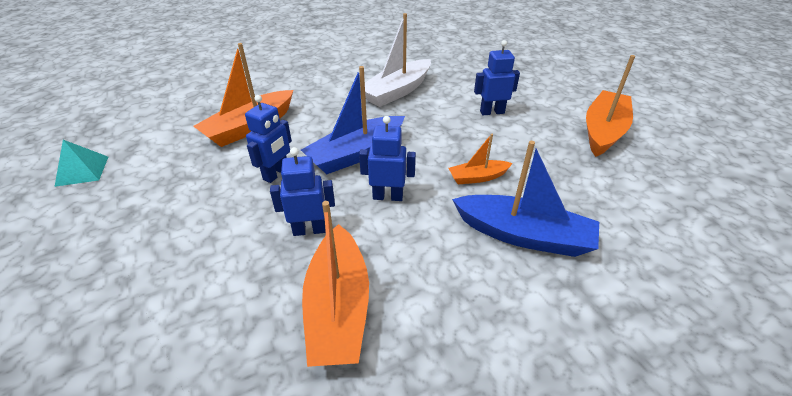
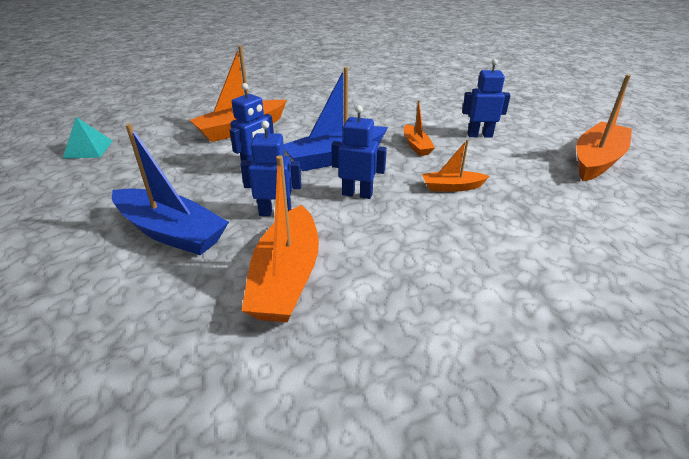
camera: 10 degrees right, 5 degrees down
(397, 91) = (387, 112): white boat -> none
(434, 131) = (416, 146): none -> orange boat
(524, 235) = (488, 240): blue boat -> blue boat (171, 232)

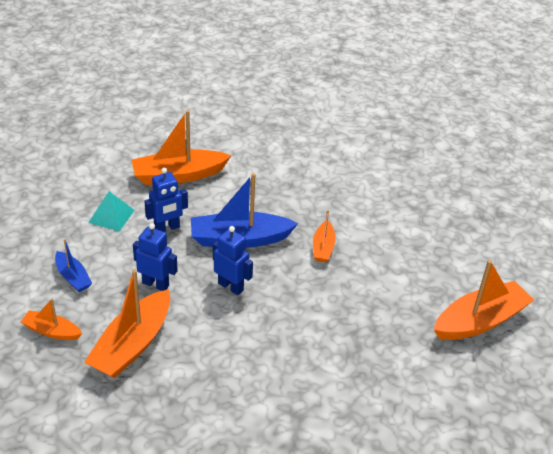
camera: 20 degrees right, 5 degrees up
(88, 149) = (42, 163): turquoise pyramid -> turquoise pyramid (111, 216)
(171, 232) = (73, 277): blue boat -> blue boat, size x0.53
(452, 187) = (315, 306): orange boat -> orange boat (51, 331)
(479, 135) = (396, 253): blue robot -> none

